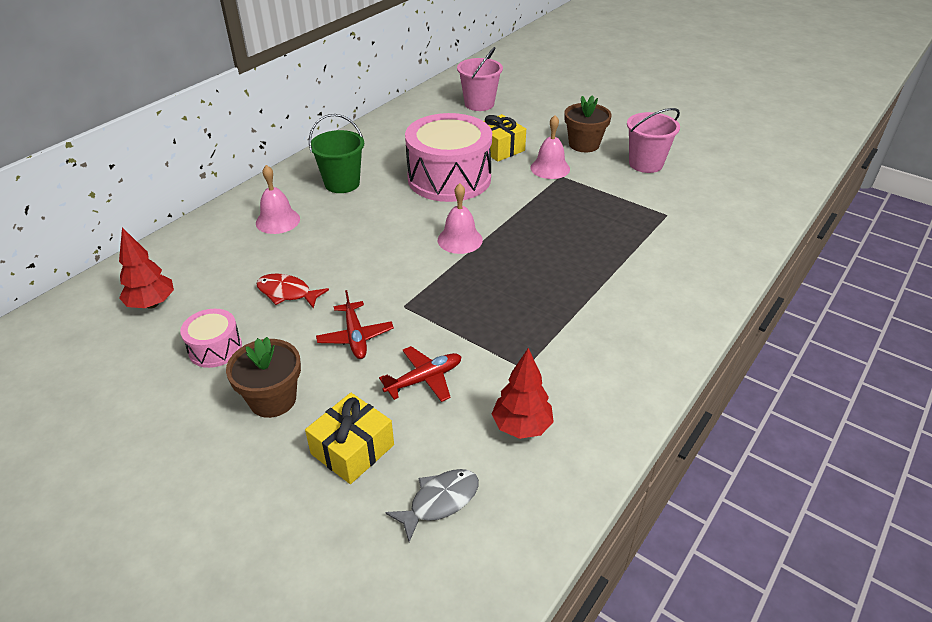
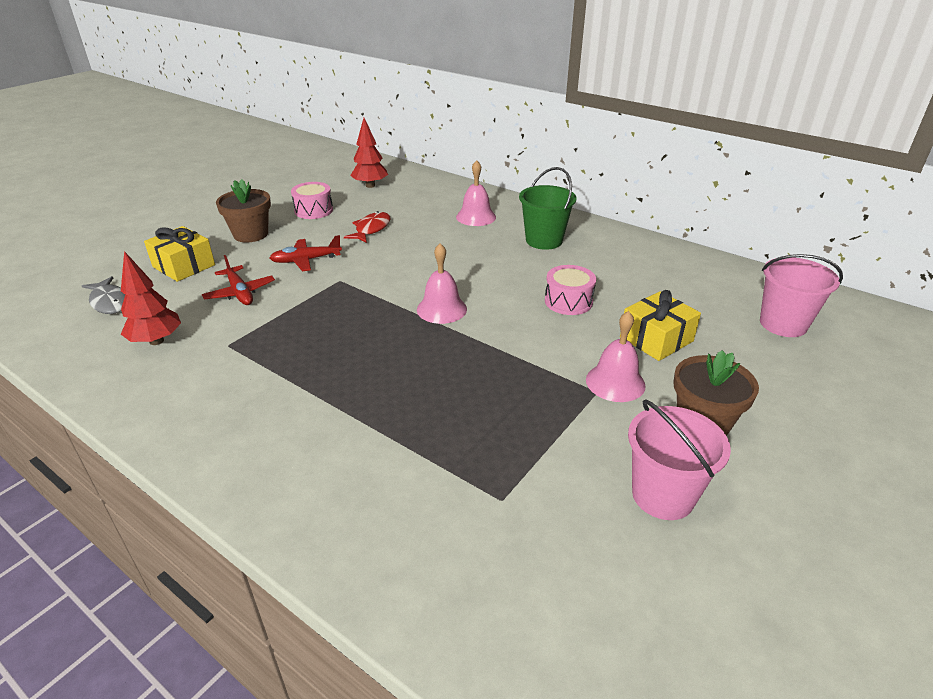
camera: 90 degrees right, 5 degrees down
(449, 178) = (568, 301): pink drum -> pink drum, size x0.47

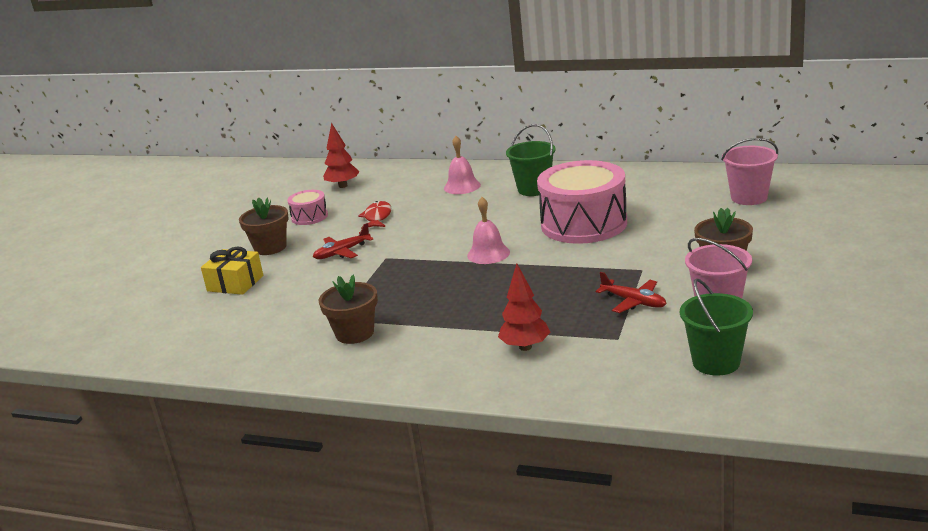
camera: 15 degrees left, 10 degrees down
(110, 302) = (199, 322): grey fish -> none
(156, 341) = (273, 332): red tree -> red tree (525, 347)
(227, 372) = (354, 333): none -> brown flower pot
(240, 293) = (308, 287): red plane -> red plane (634, 302)
(568, 301) = (584, 224): pink drum -> pink drum, size x2.14
(609, 607) = (716, 362): none -> green bucket
(615, 382) = (651, 261): pink bell -> none
(656, 339) = (664, 229): yellow gift -> none

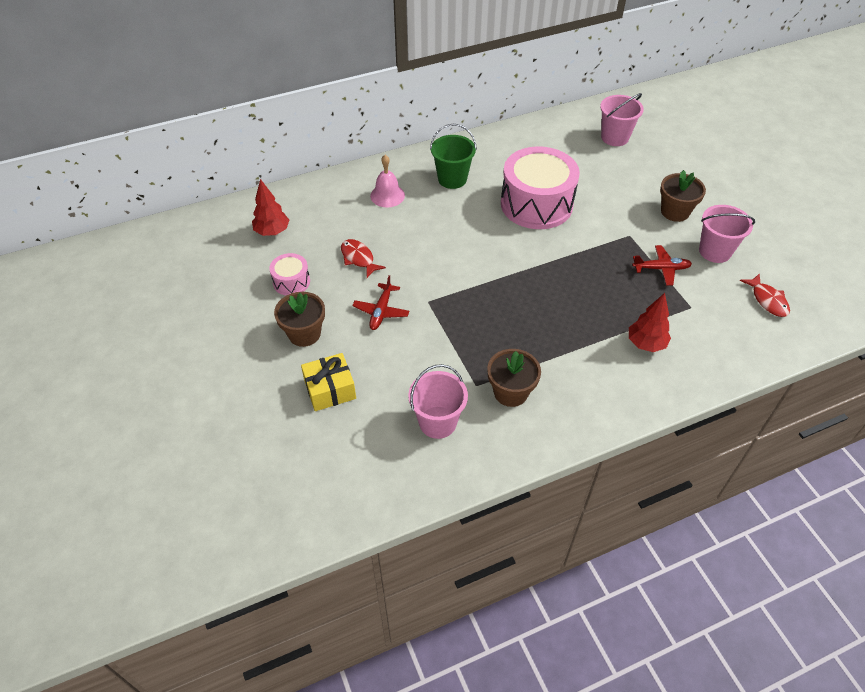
camera: 45 degrees left, 25 degrees up
(272, 329) = (437, 422): none -> pink bucket
(488, 254) = (505, 263): pink bell -> none
(716, 362) = (767, 300): green bucket -> red fish

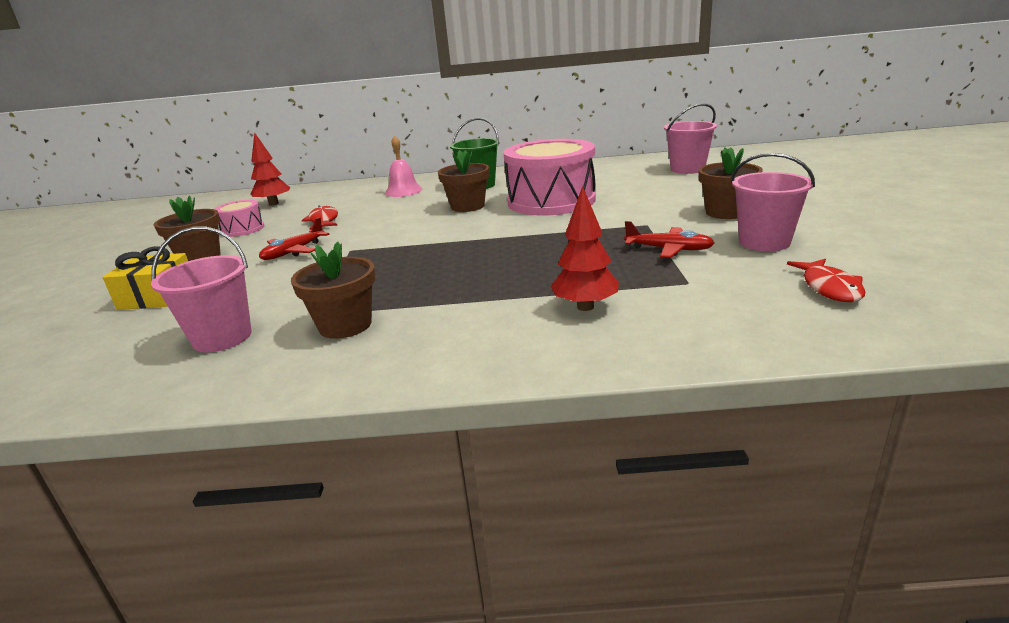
camera: 25 degrees right, 25 degrees down
(471, 220) = (467, 206): none -> brown flower pot

